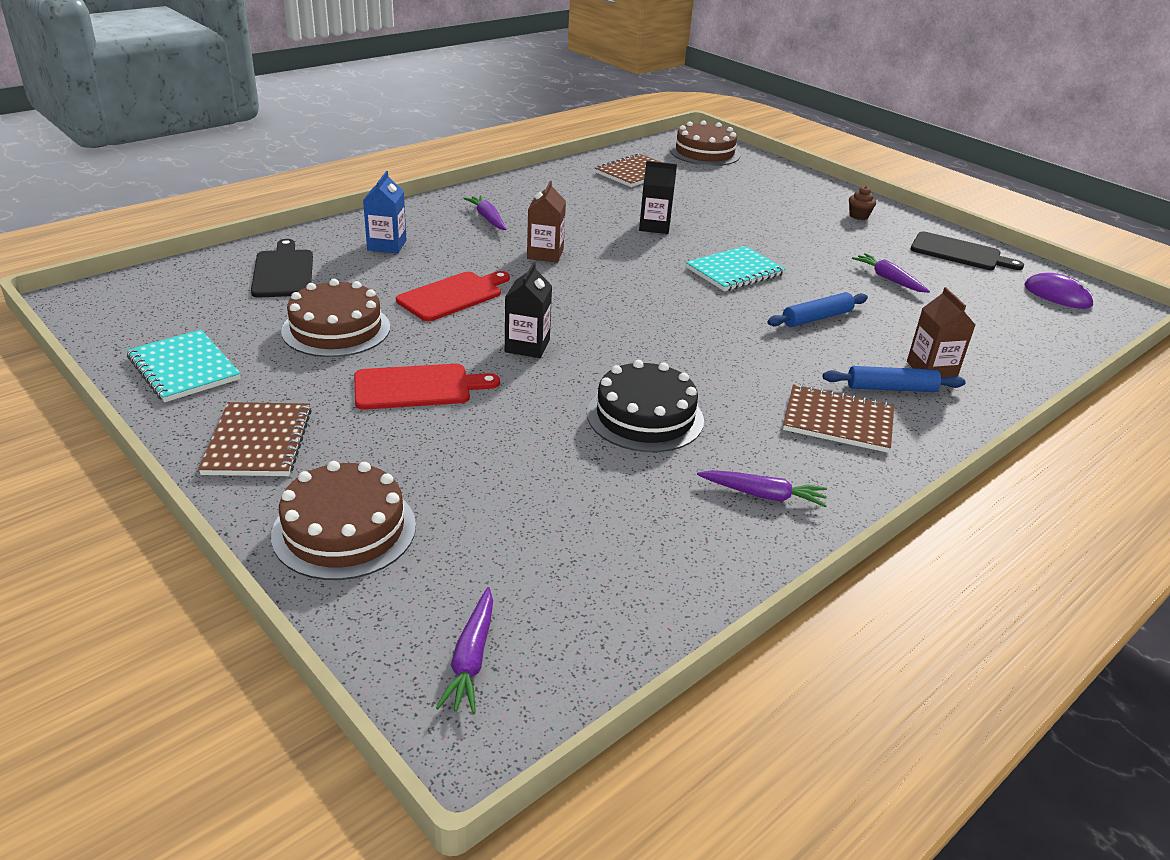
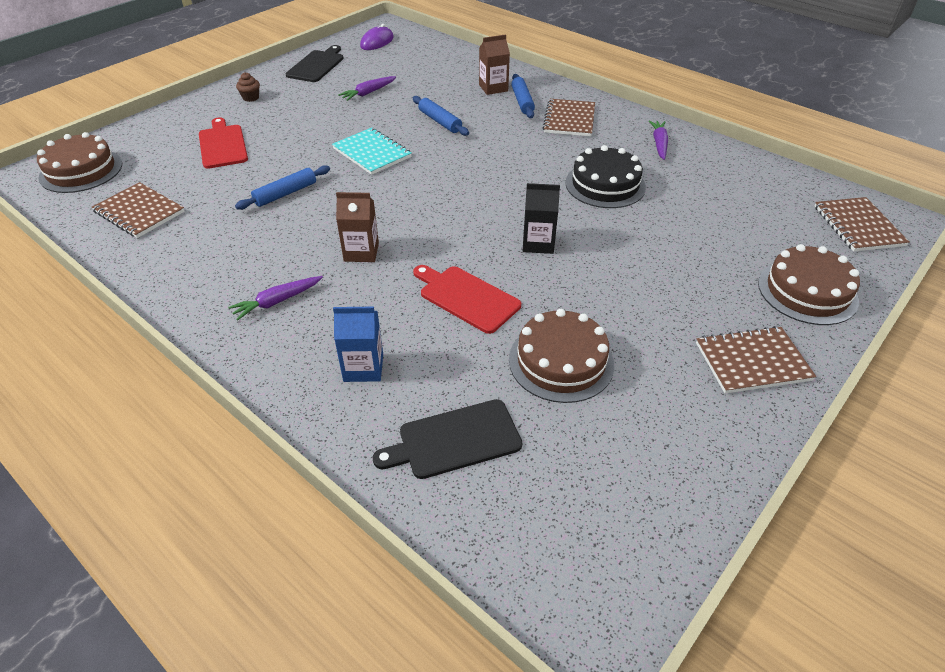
camera: 95 degrees left, 10 degrees up
(184, 368) = (683, 452): turquoise notebook -> none
(417, 387) = (628, 291): red cutting board -> red cutting board (222, 145)
(471, 658) = (858, 226): purple carrot -> brown notebook
(654, 226) = (285, 194): black carton -> blue rolling pin

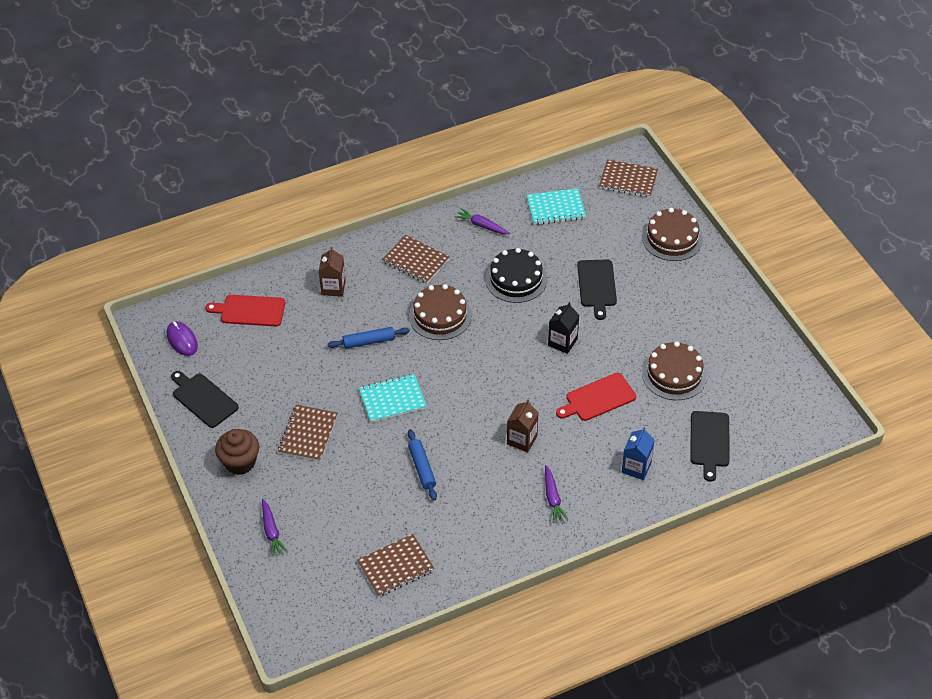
camera: 65 degrees left, 5 degrees up
(81, 170) = (304, 604): brown cake -> brown cake (440, 316)
(222, 145) = (319, 497): red cutting board -> red cutting board (250, 311)
(251, 98) = (240, 462): brown cupcake -> brown cupcake, size x1.90
(368, 93) = (286, 375): purple carrot -> purple carrot (271, 531)
(522, 101) = (369, 278): blue rolling pin -> none
(654, 247) = (597, 286): none -> black cutting board
(742, 184) = (556, 208): none -> turquoise notebook
(752, 361) = (712, 292): brown notebook -> brown notebook (308, 434)

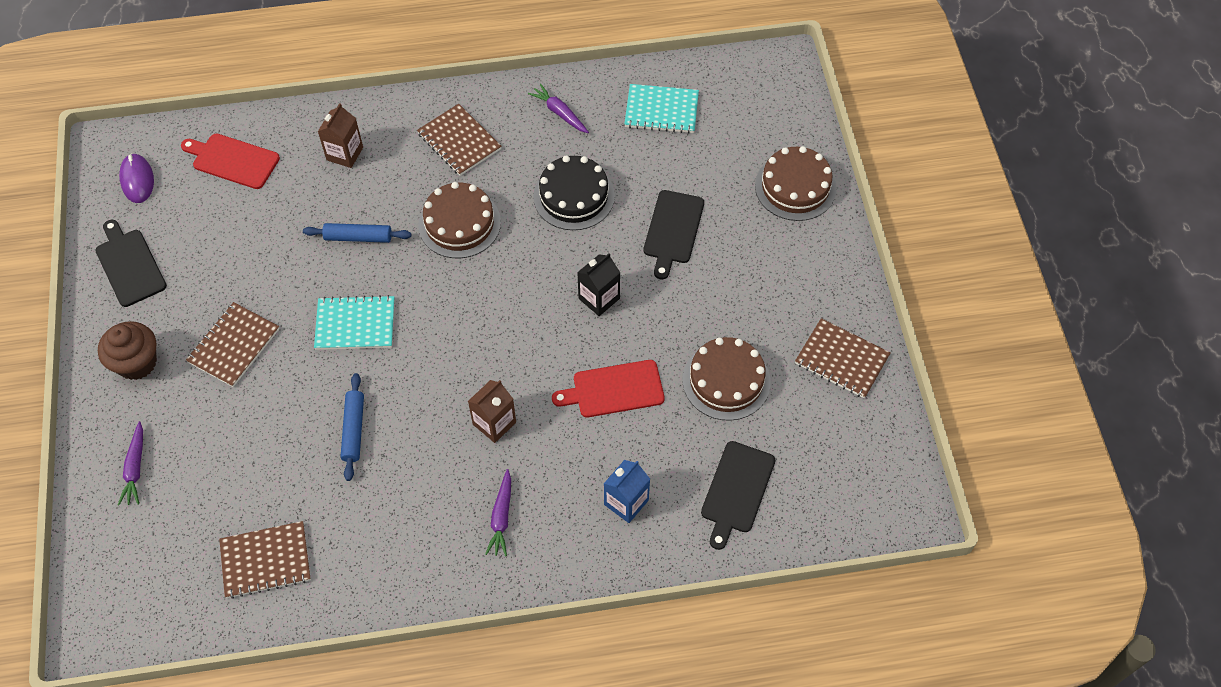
camera: 15 degrees right, 10 degrees up
(628, 180) = (768, 93): brown notebook -> brown notebook (841, 360)

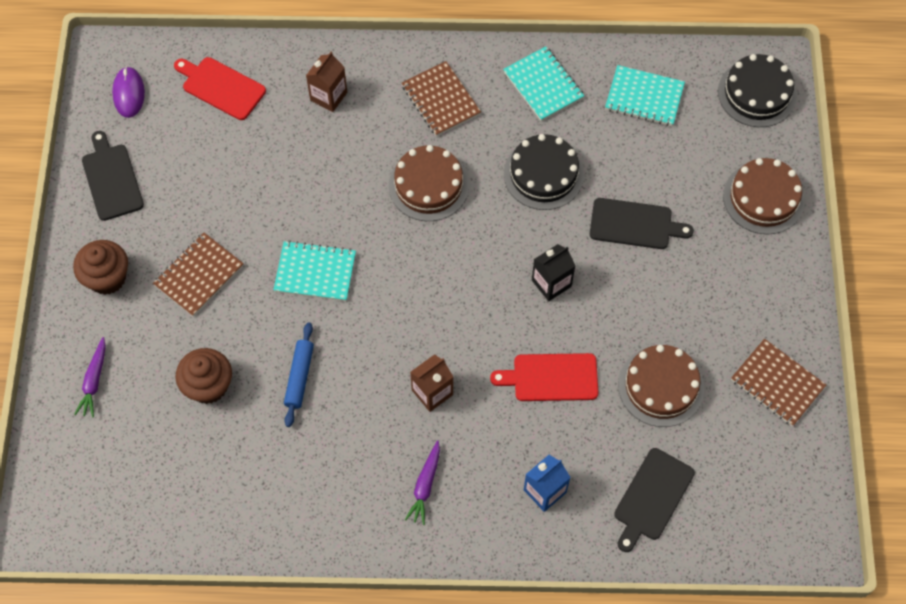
camera: 10 degrees right, 5 degrees up
(259, 454) = (208, 386): none -> brown cupcake
(266, 561) = (202, 490): brown notebook -> none
(358, 237) = (330, 184): blue rolling pin -> none
(559, 113) = (543, 85): purple carrot -> turquoise notebook
(673, 230) = (634, 224): black cutting board -> black cutting board turned 105 degrees counterclockwise
(770, 92) = (757, 93): none -> black cake

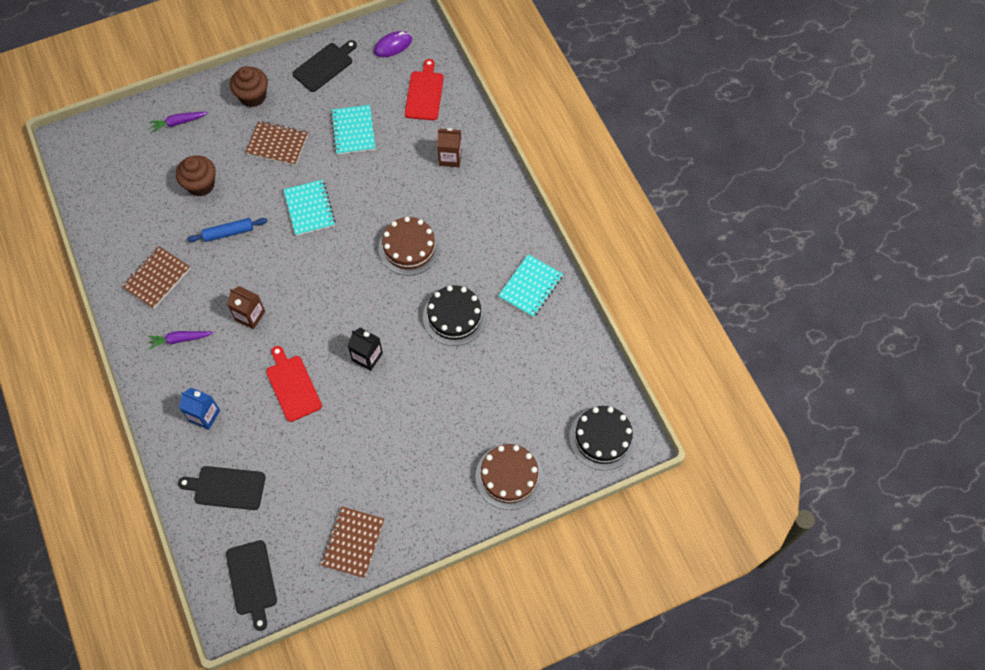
camera: 65 degrees right, 0 degrees up
(441, 100) = (483, 226): brown notebook -> brown notebook (157, 278)
(634, 224) = (442, 393): black cutting board -> black cutting board (252, 581)
(644, 97) = (556, 359): turquoise notebook -> turquoise notebook (353, 131)
(661, 386) = (316, 461): brown cake -> none

